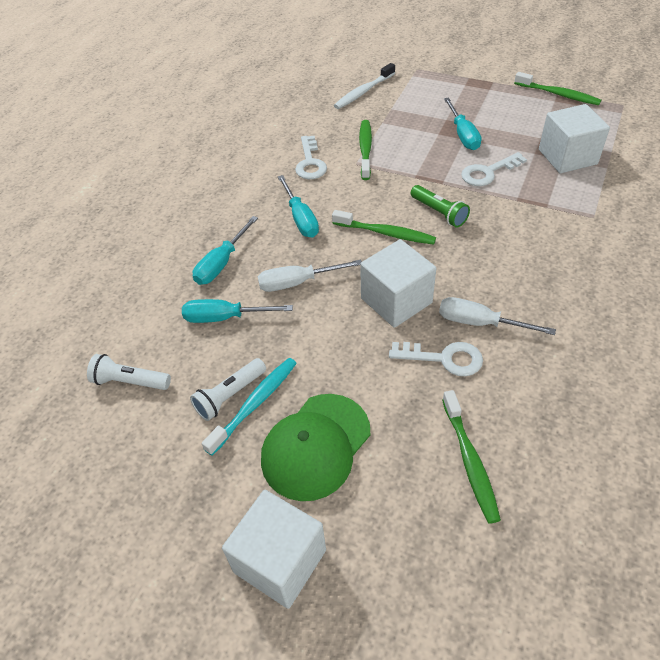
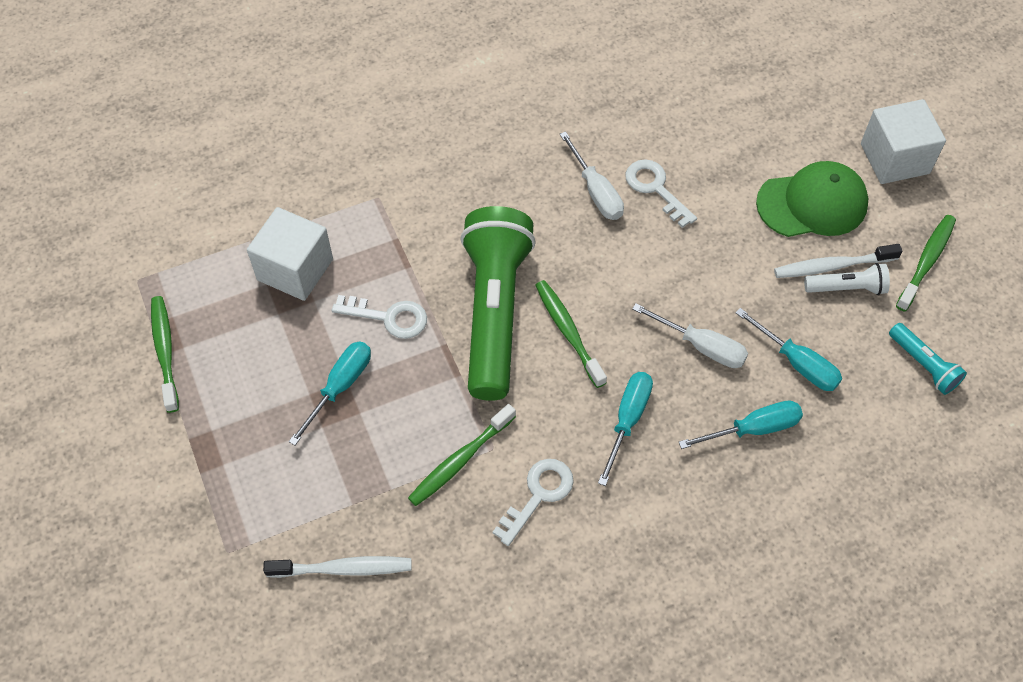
camera: 140 degrees left, 10 degrees up
(130, 381) = (923, 365): white flashlight -> turquoise flashlight
(255, 404) = (832, 266): turquoise toothbrush -> white toothbrush
(396, 300) = (637, 260): white cube -> none
(439, 213) = (494, 312): green flashlight -> green flashlight, size x2.31
(469, 461) = (717, 120): green toothbrush -> green toothbrush (926, 262)

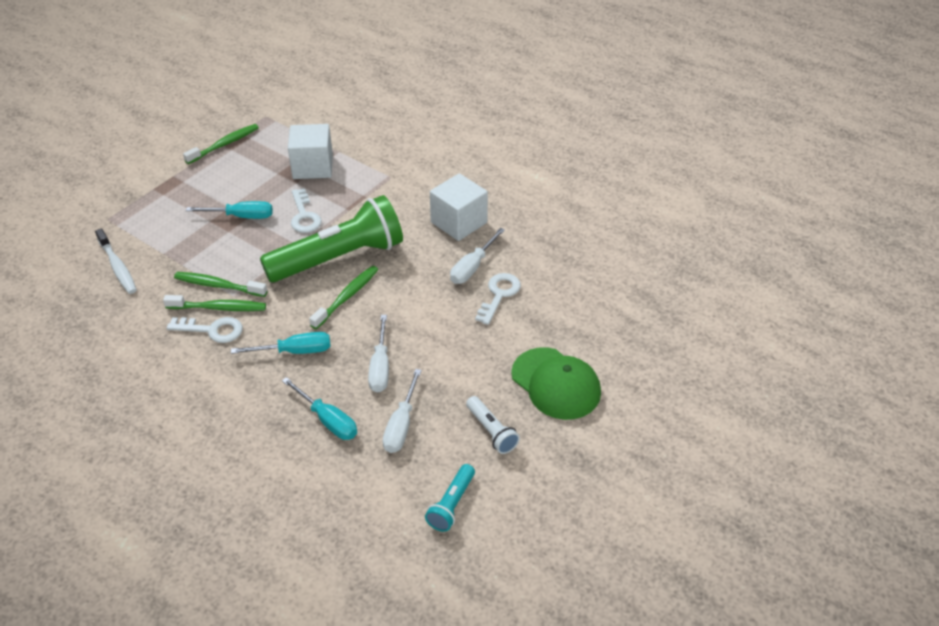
camera: 60 degrees right, 15 degrees down
(797, 363) = (401, 425): turquoise screwdriver -> white screwdriver
(832, 266) = (505, 416): white toothbrush -> none
(894, 158) = (643, 419): white cube -> white cube (459, 222)
(926, 262) = (555, 473): green toothbrush -> green toothbrush (218, 308)

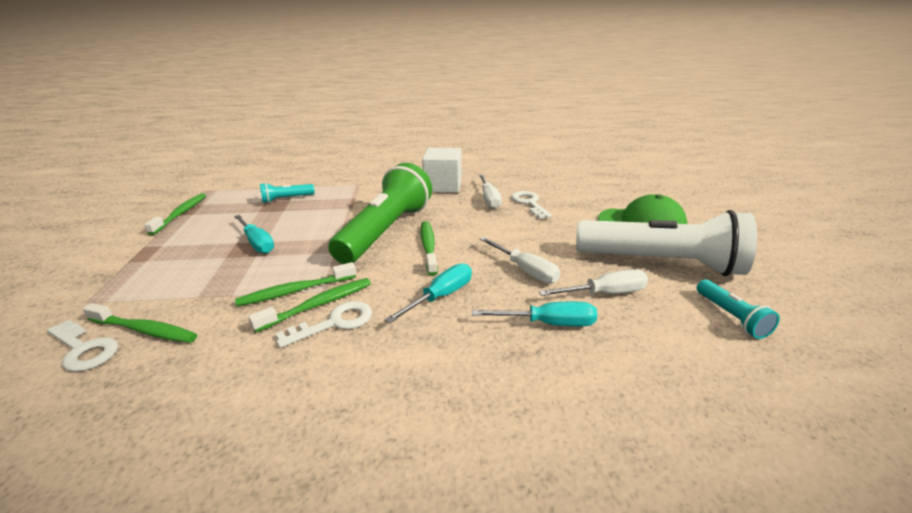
camera: 40 degrees left, 15 degrees down
(117, 267) = (144, 330): white toothbrush -> green toothbrush
(241, 216) = (257, 243): turquoise screwdriver -> turquoise screwdriver turned 90 degrees clockwise
(304, 216) = (318, 222): white key -> white key (83, 349)
(313, 167) = (286, 199): white cube -> turquoise flashlight
(401, 425) = (605, 293): white screwdriver -> white screwdriver turned 75 degrees counterclockwise
(491, 431) = (661, 263): white flashlight -> white flashlight, size x2.31

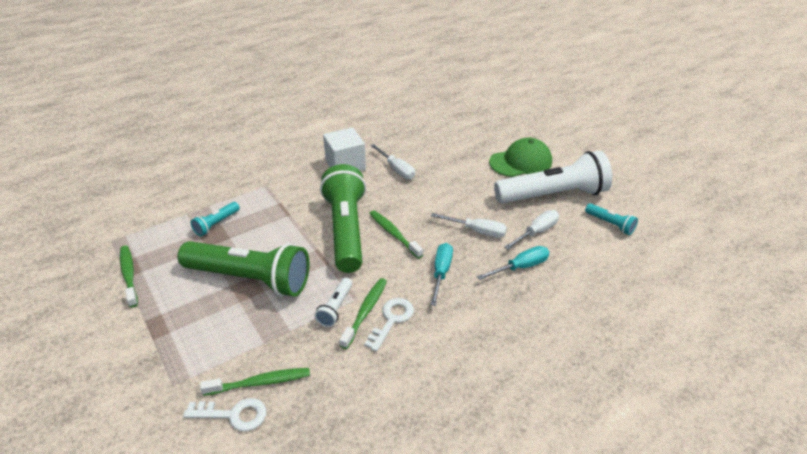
camera: 30 degrees left, 10 degrees up
(257, 243) = (250, 279): turquoise screwdriver -> green flashlight
(295, 291) = (335, 308): green toothbrush -> white flashlight
(529, 203) = (431, 165): white key -> none

